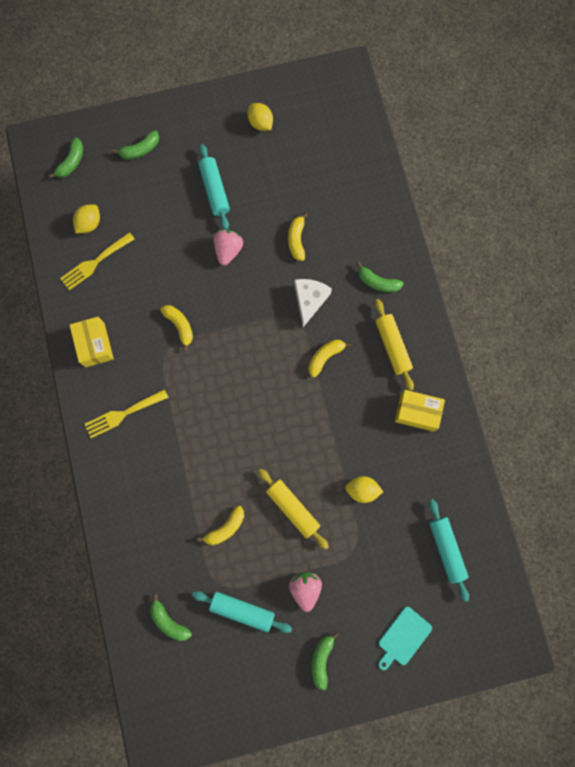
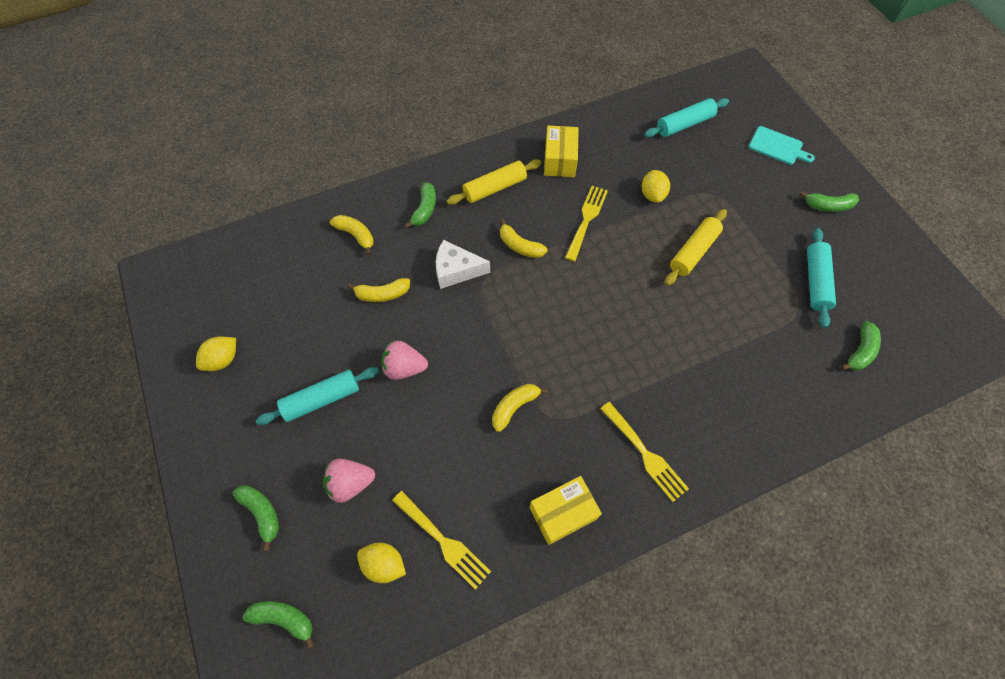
camera: 100 degrees left, 15 degrees down
(226, 528) = (738, 312): yellow banana -> yellow banana (356, 235)
(305, 588) = (768, 229): pink strawberry -> pink strawberry (351, 483)
(344, 421) = (586, 219): none -> yellow fork

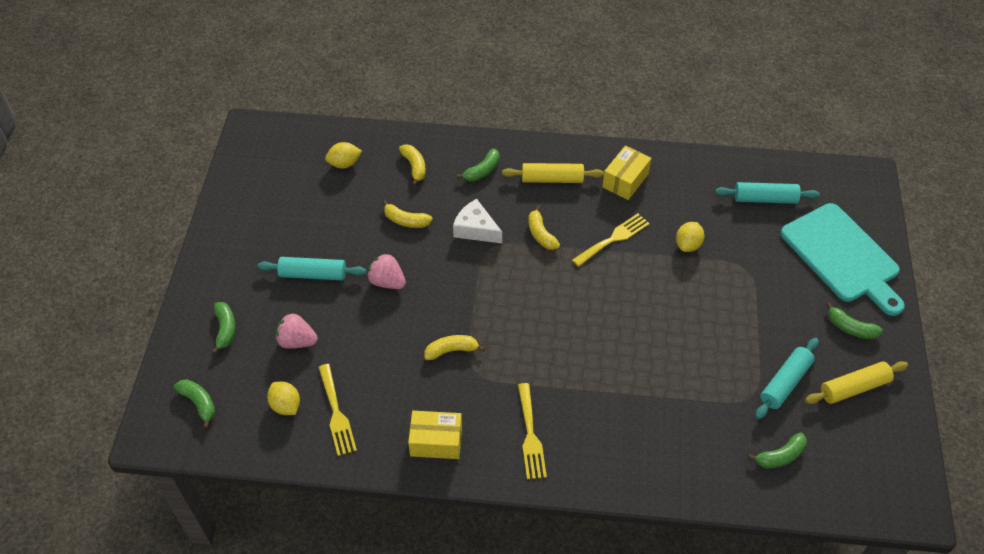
camera: 30 degrees right, 10 degrees down
(223, 360) = (261, 213): yellow lemon -> yellow lemon (344, 164)
(693, 252) = (689, 307): yellow rolling pin -> yellow rolling pin (854, 388)
(777, 147) = (842, 256): turquoise cutting board -> turquoise cutting board, size x2.10

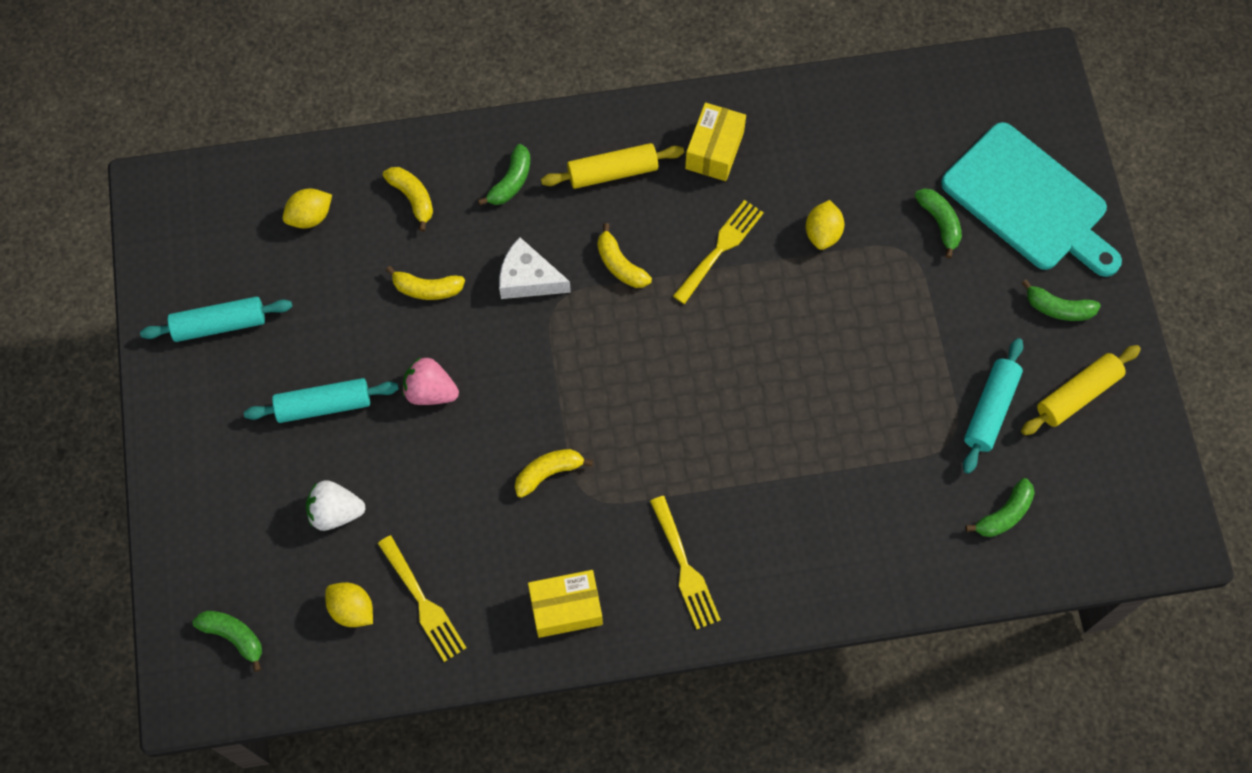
camera: 15 degrees left, 15 degrees up
(225, 329) = (230, 519): green banana -> green banana (939, 223)
(297, 341) = (335, 512): pink strawberry -> white strawberry
(765, 199) = (910, 135): turquoise rolling pin -> turquoise rolling pin (219, 324)

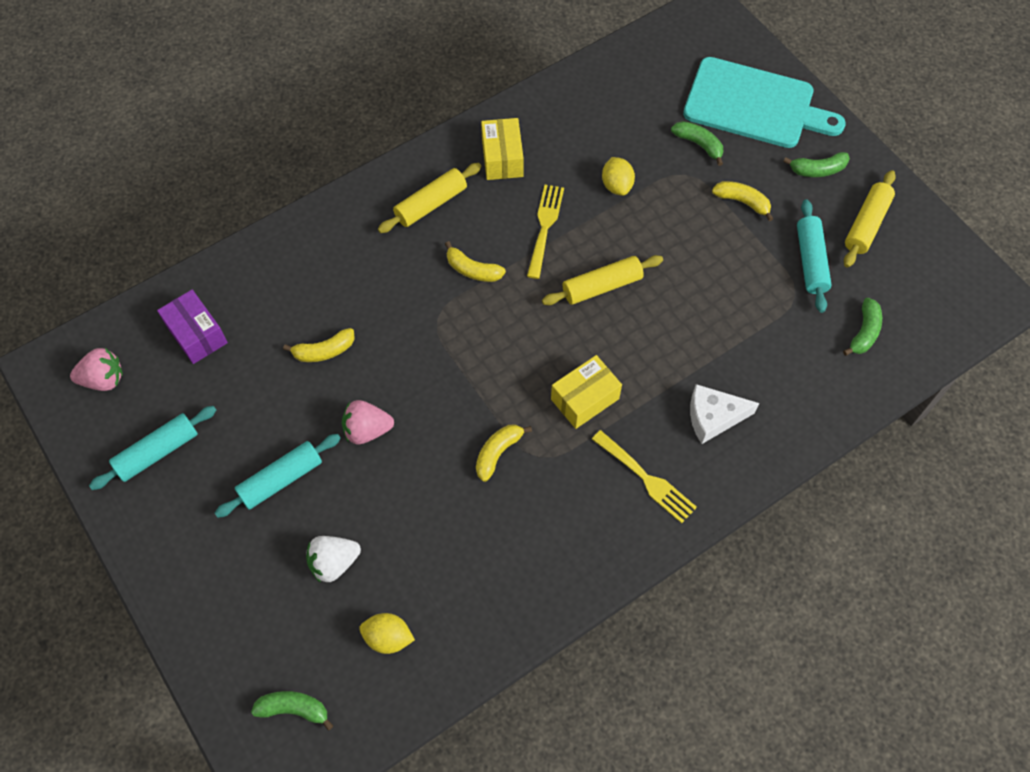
camera: 25 degrees left, 5 degrees down
(201, 226) = (103, 379): none -> pink strawberry
(310, 217) = (197, 334): yellow lemon -> purple box
(412, 198) = (277, 286): yellow banana -> yellow banana (742, 202)
(423, 603) = (446, 604): yellow fork -> none
(511, 182) = (353, 242): green banana -> none
(528, 279) = (404, 310): white cheese -> white cheese (713, 417)
(566, 608) = (568, 554): yellow box -> yellow box (585, 399)
(747, 341) = (602, 286): none -> yellow rolling pin

